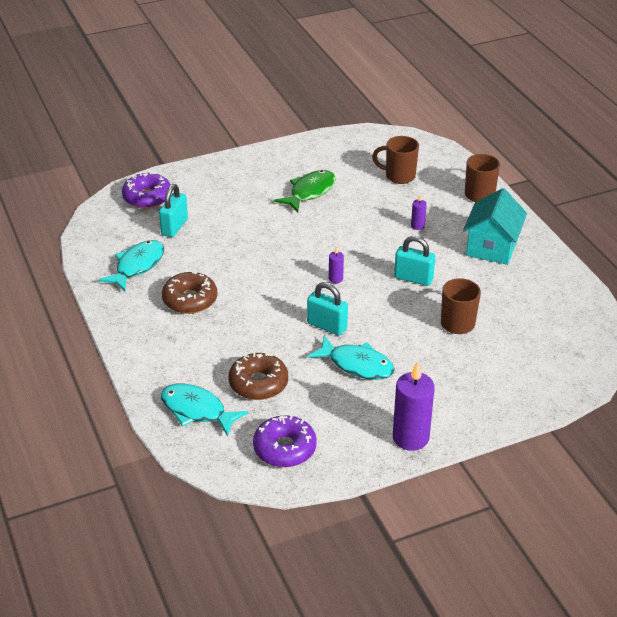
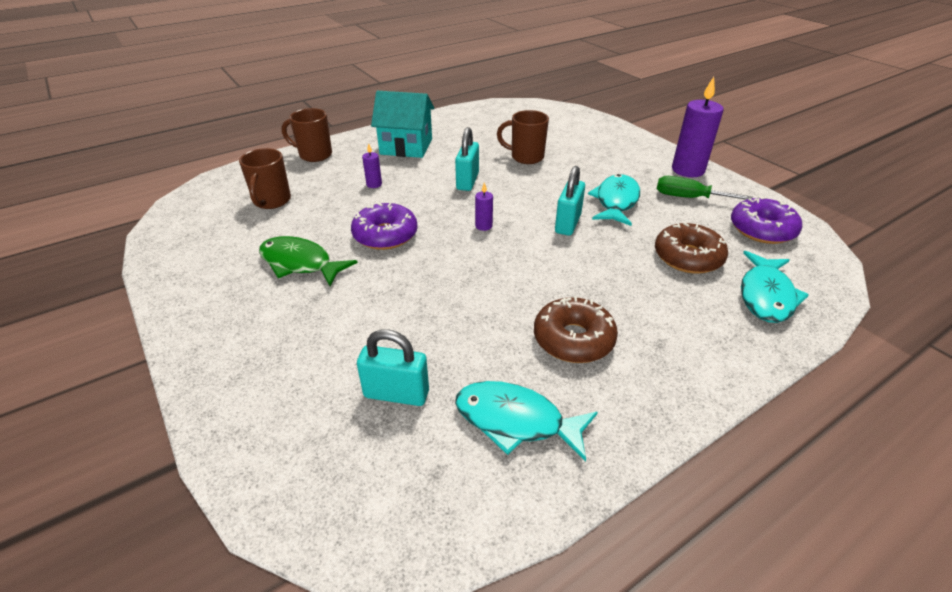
camera: 100 degrees left, 0 degrees up
(147, 197) = (302, 456): purple donut -> purple donut (385, 235)
(353, 418) = (688, 198): none -> green screwdriver

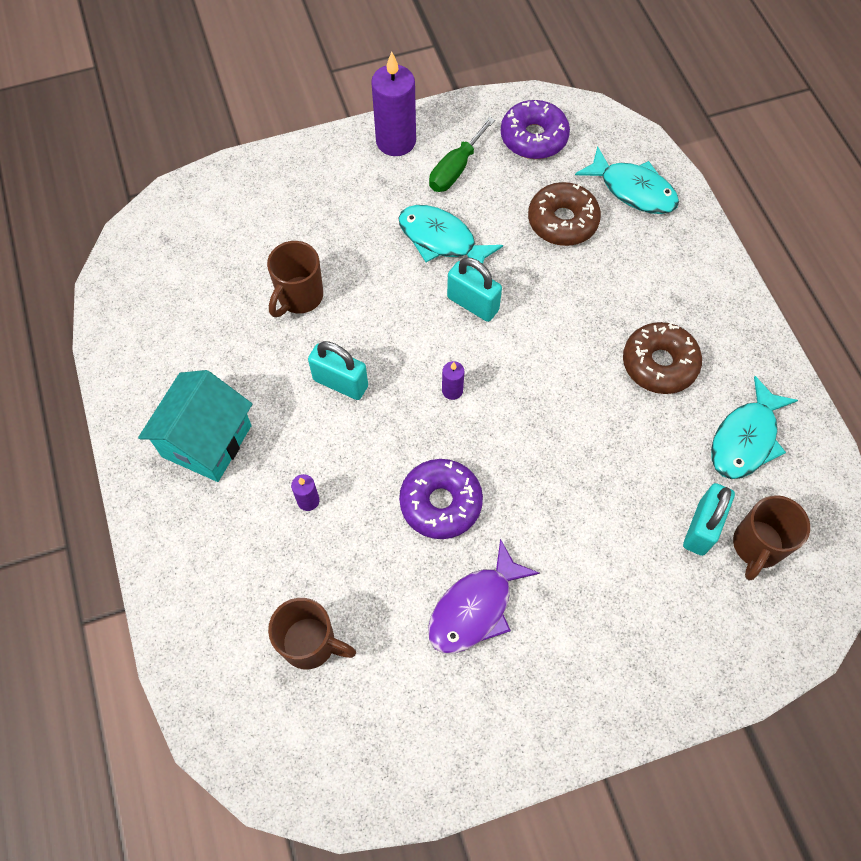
camera: 75 degrees left, 25 degrees up
(300, 263) = (475, 608): green fish -> purple fish
(314, 155) = (182, 578): brown mug -> brown mug (756, 546)

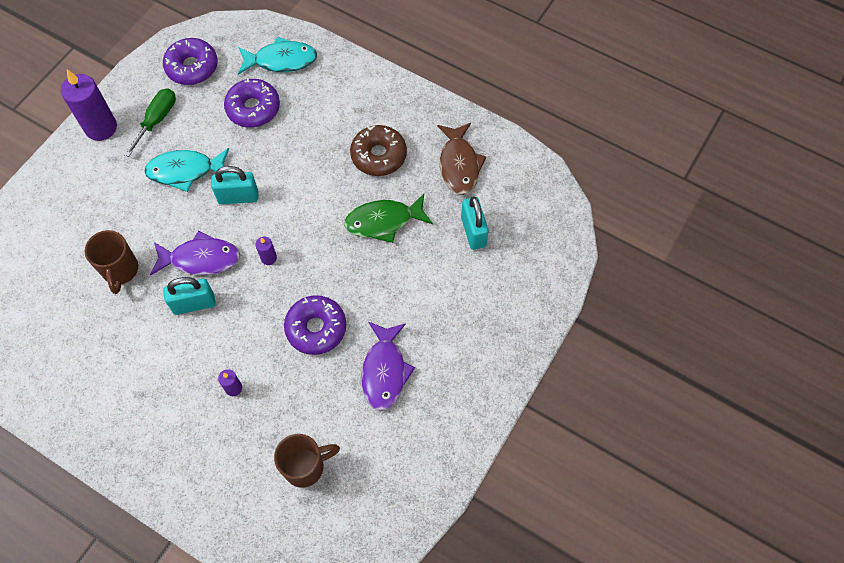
camera: 40 degrees left, 0 degrees up
(207, 441) = (136, 402): turquoise house -> none
(384, 341) = (201, 259): none -> purple fish
(455, 169) = (157, 120): green screwdriver -> green screwdriver turned 150 degrees counterclockwise
(562, 221) = (253, 108): brown donut -> purple donut
(606, 441) = (383, 221): none -> green fish
(745, 439) = (459, 164): turquoise fish -> brown fish
(756, 546) = (509, 220): brown mug -> none

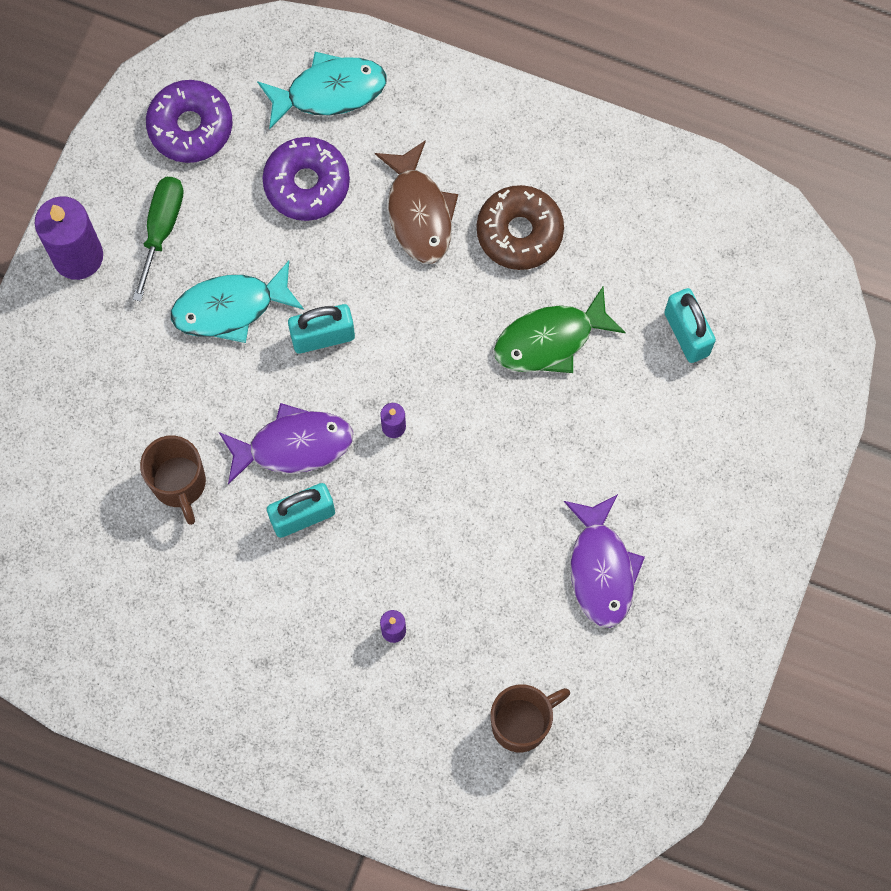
camera: 10 degrees left, 10 degrees up
(316, 328) = (489, 522): purple donut -> none
(459, 164) = (645, 227): brown fish -> brown fish (419, 212)

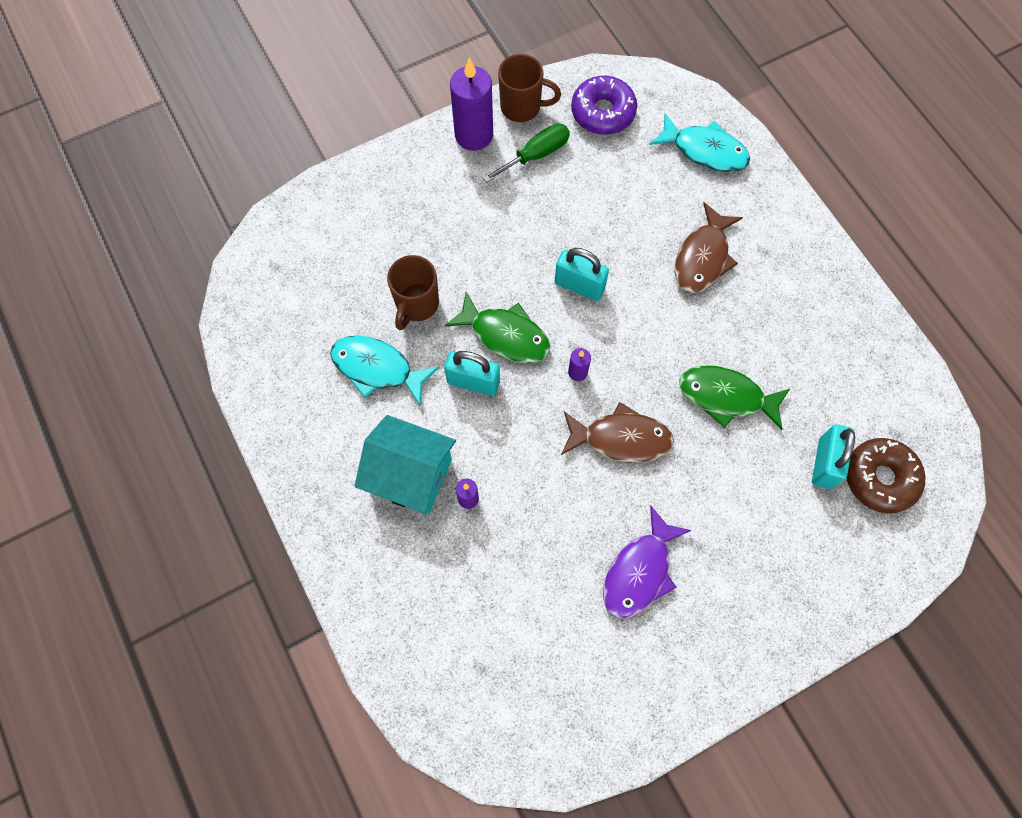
camera: 40 degrees right, 5 degrees down
(230, 307) = (537, 227): turquoise fish -> turquoise fish (377, 368)
(293, 445) = (505, 335): purple fish -> green fish
(307, 183) = (646, 192): purple donut -> none
(321, 653) = (410, 475): none -> turquoise house
(486, 459) = (621, 438): none -> brown fish
(519, 232) = (759, 316): brown donut -> brown donut (880, 478)
(522, 723) = (499, 630): brown mug -> brown mug (522, 107)

